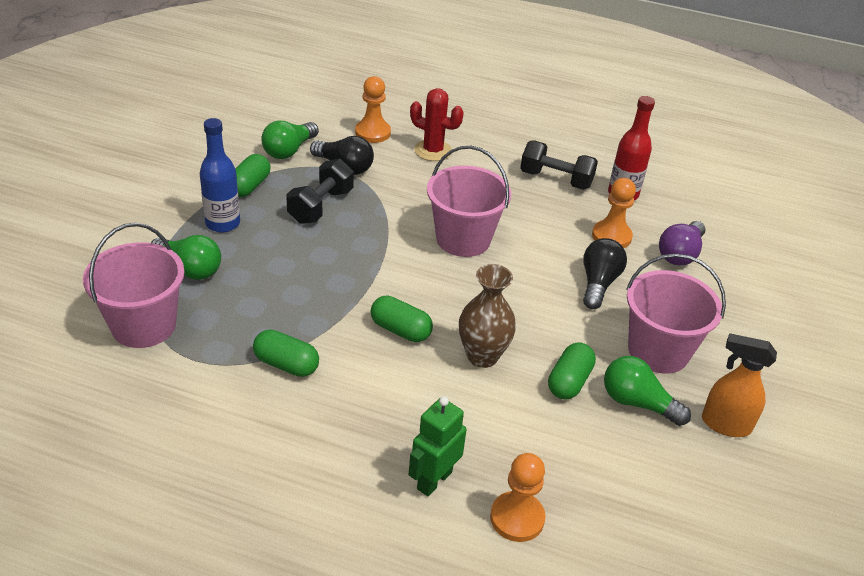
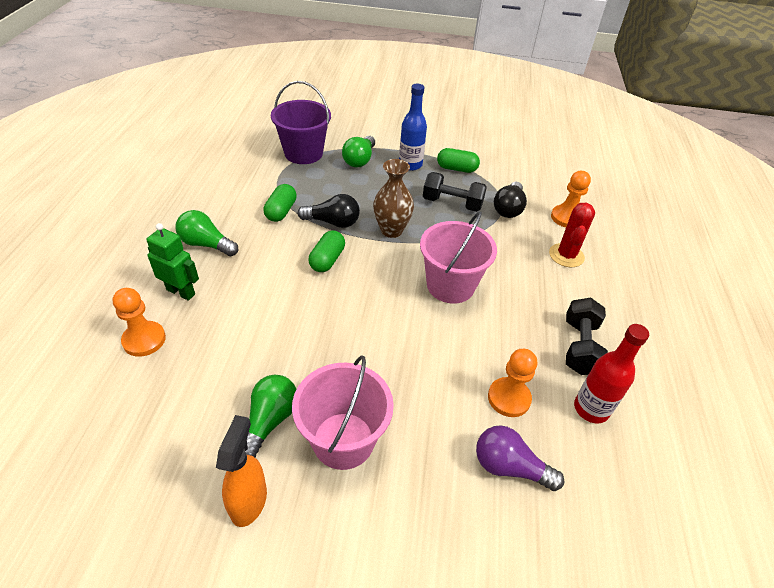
camera: 80 degrees right, 5 degrees up
(144, 325) = (303, 153): pink bucket -> purple bucket
(289, 150) = (511, 179): green light bulb -> green light bulb (206, 244)
(482, 356) = (309, 308): brown vase -> brown vase (391, 230)
(569, 381) = (289, 367): green capsule -> none
(598, 283) = (428, 387): black light bulb -> black light bulb (333, 222)

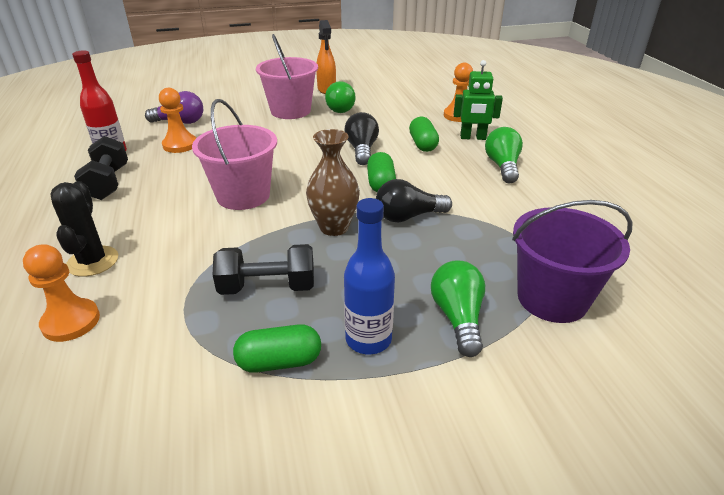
camera: 160 degrees right, 10 degrees down
(206, 244) = (502, 166): green light bulb -> green light bulb turned 90 degrees counterclockwise
(281, 211) = (476, 211): green capsule -> green capsule (423, 144)
(508, 208) = (173, 307): black light bulb -> black light bulb (362, 150)
(566, 255) = (93, 261): red cactus -> black cactus

